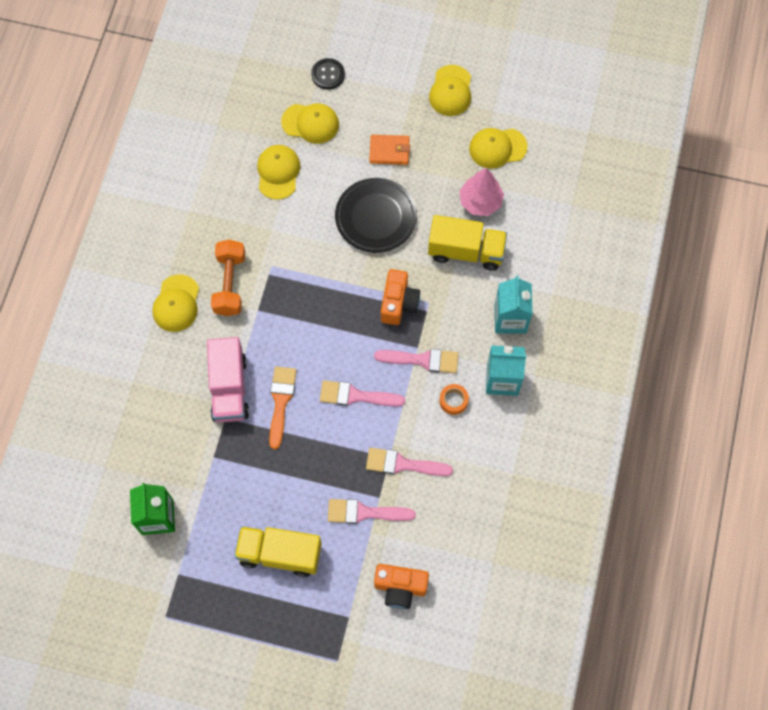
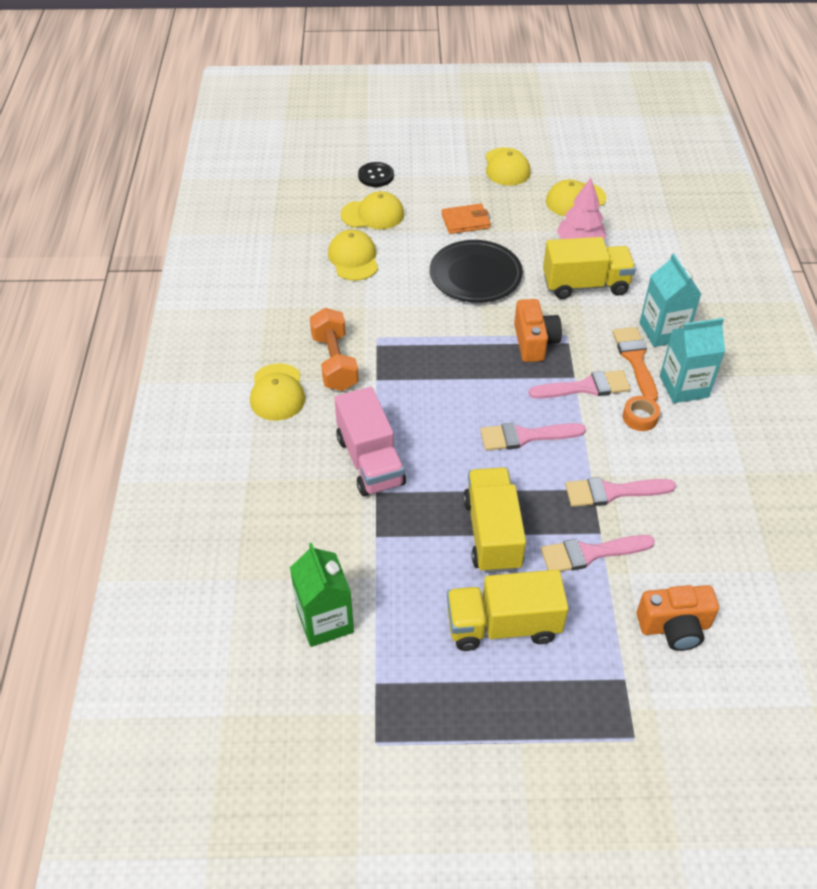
camera: 15 degrees left, 20 degrees down
(281, 401) = (438, 461): orange brush -> orange brush (635, 359)
(299, 477) = (492, 533): none -> yellow truck

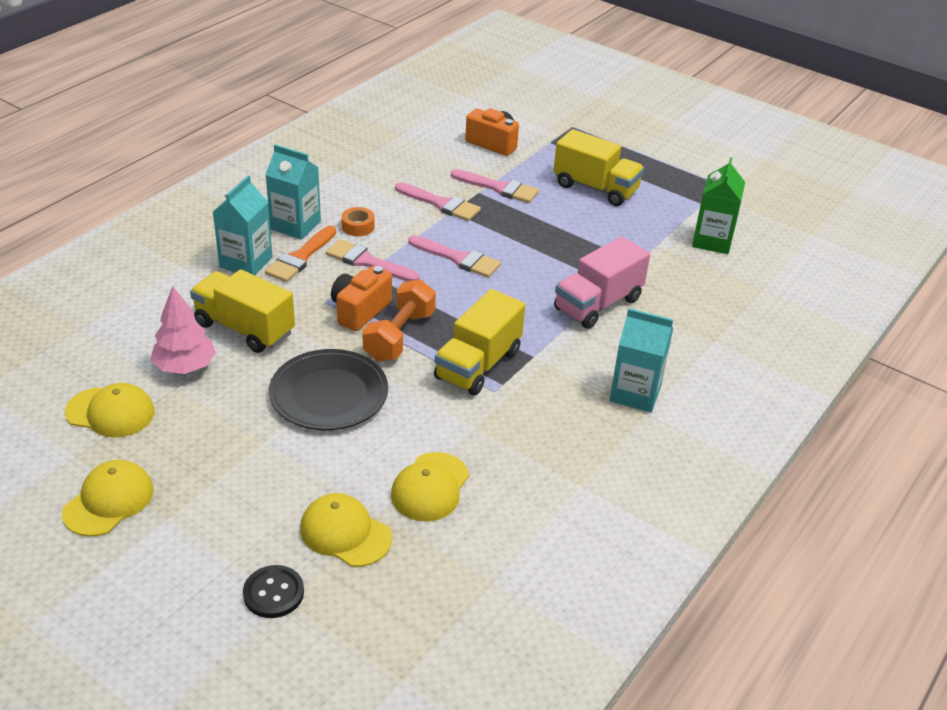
camera: 145 degrees left, 10 degrees down
(277, 392) = (635, 393): yellow cap -> turquoise carton
(335, 362) = (557, 390): orange dumbbell -> orange dumbbell (399, 336)
(370, 461) = (598, 304): pink truck -> pink truck turned 150 degrees counterclockwise
(465, 221) = (256, 458): orange wallet -> none
(492, 533) = (551, 225): yellow truck -> yellow truck (478, 365)

